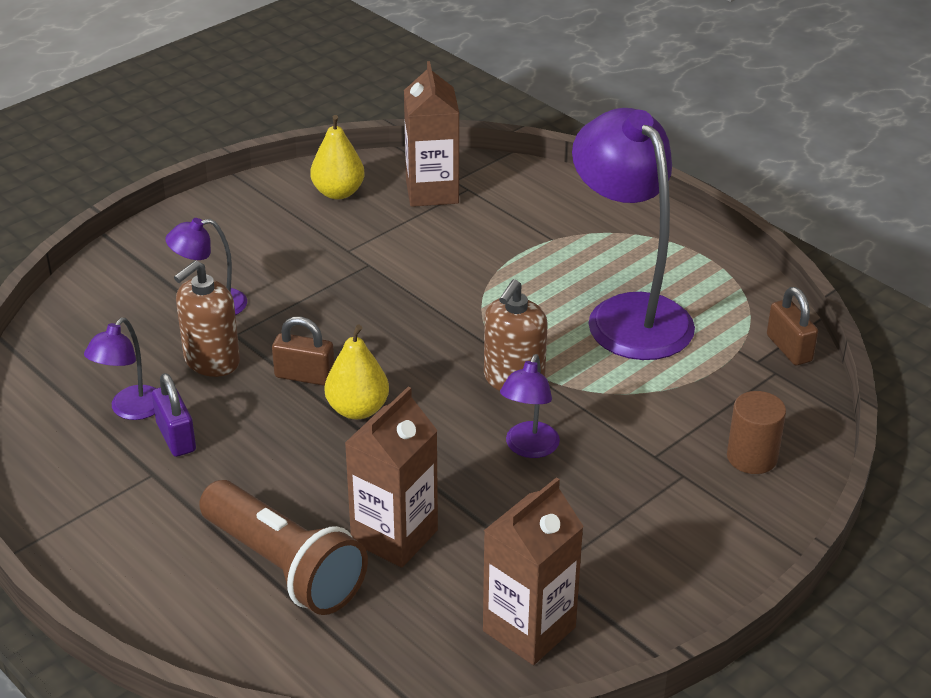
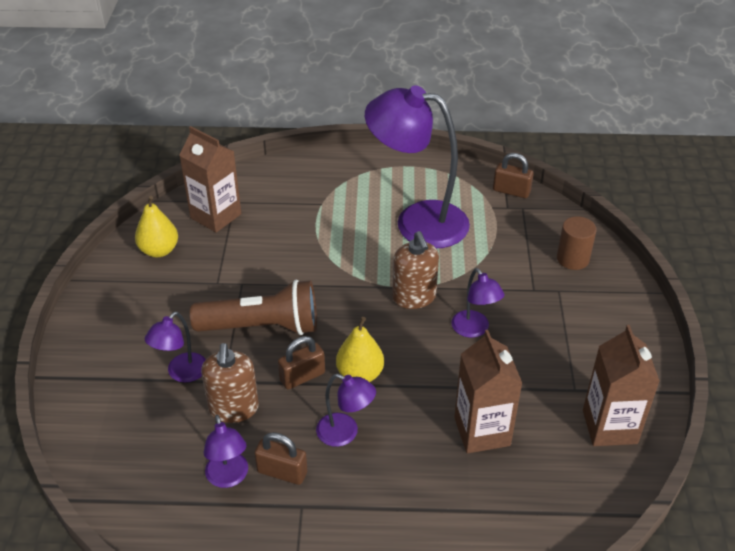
camera: 45 degrees left, 5 degrees up
(176, 437) = (282, 472): purple padlock -> brown padlock
(271, 446) = (345, 433): none -> purple lamp
(284, 567) = (454, 497): brown flashlight -> brown flashlight (262, 327)

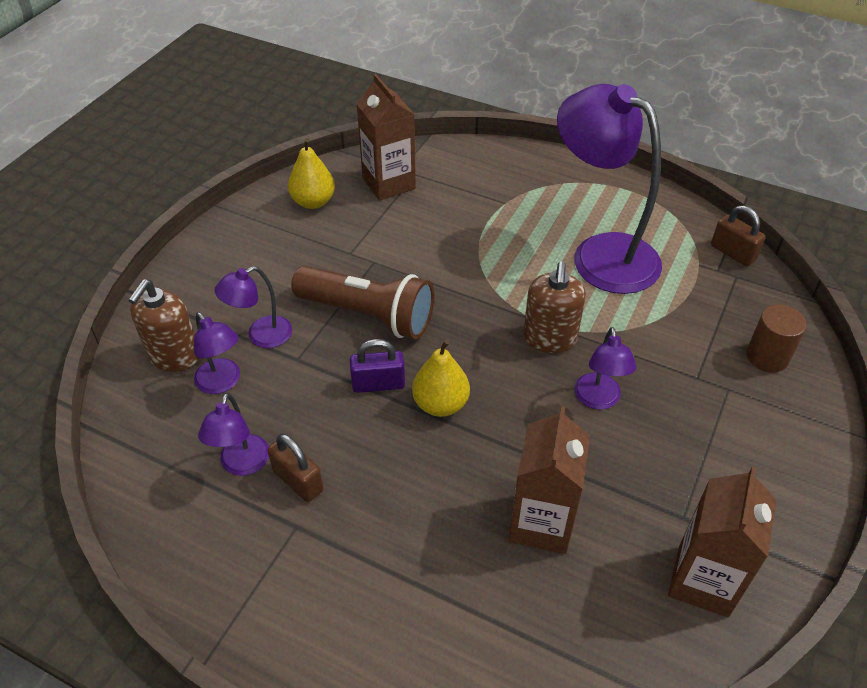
camera: 25 degrees right, 5 degrees up
(233, 408) = (290, 392): brown soap dispenser -> brown soap dispenser (174, 356)
(302, 377) = (378, 384): brown padlock -> purple padlock
(345, 433) = (387, 464): purple lamp -> purple lamp (222, 383)

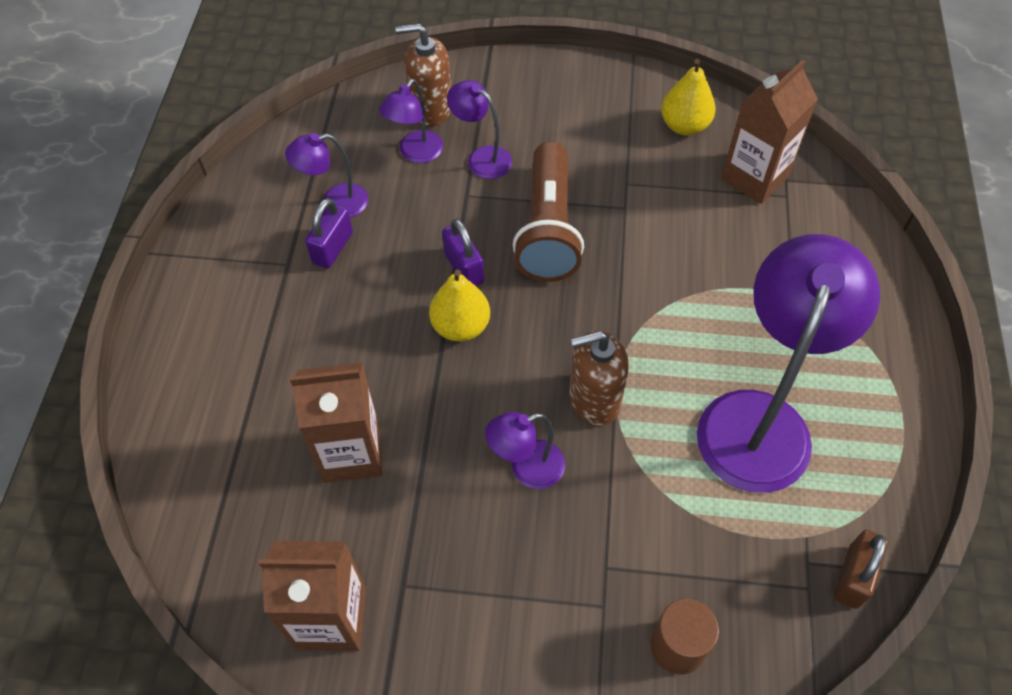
camera: 70 degrees right, 10 degrees up
(298, 480) = (333, 248): brown padlock -> purple padlock

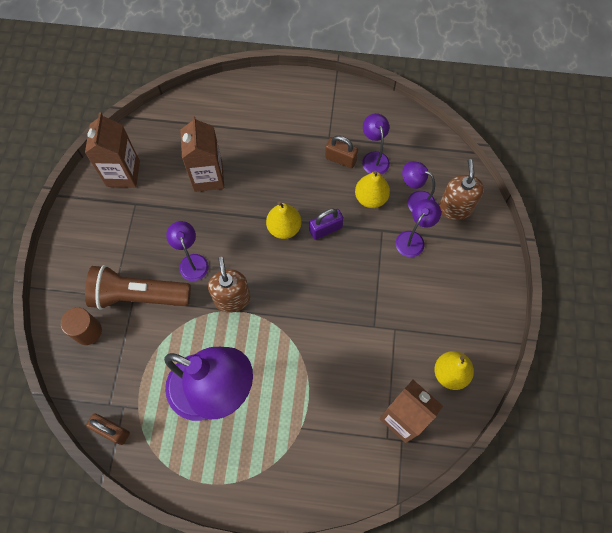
camera: 90 degrees right, 10 degrees up
(333, 248) = (340, 159): purple padlock -> brown padlock
(409, 208) = (370, 198): none -> yellow pear
(548, 229) = (355, 278): brown flashlight -> brown flashlight (138, 295)

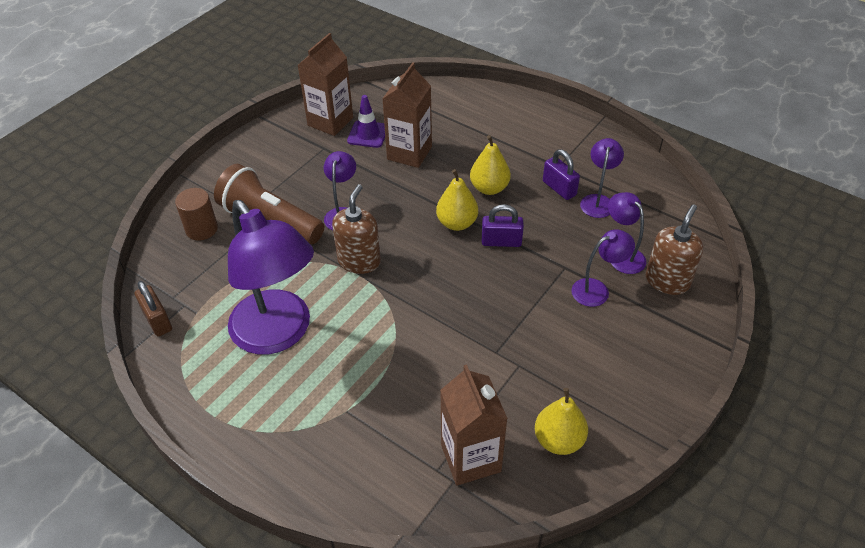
camera: 30 degrees right, 20 degrees down
(163, 173) = (368, 134): none -> purple traffic cone
(340, 159) = (559, 188): brown padlock -> purple padlock
(370, 198) = (571, 234): yellow pear -> yellow pear (489, 188)

